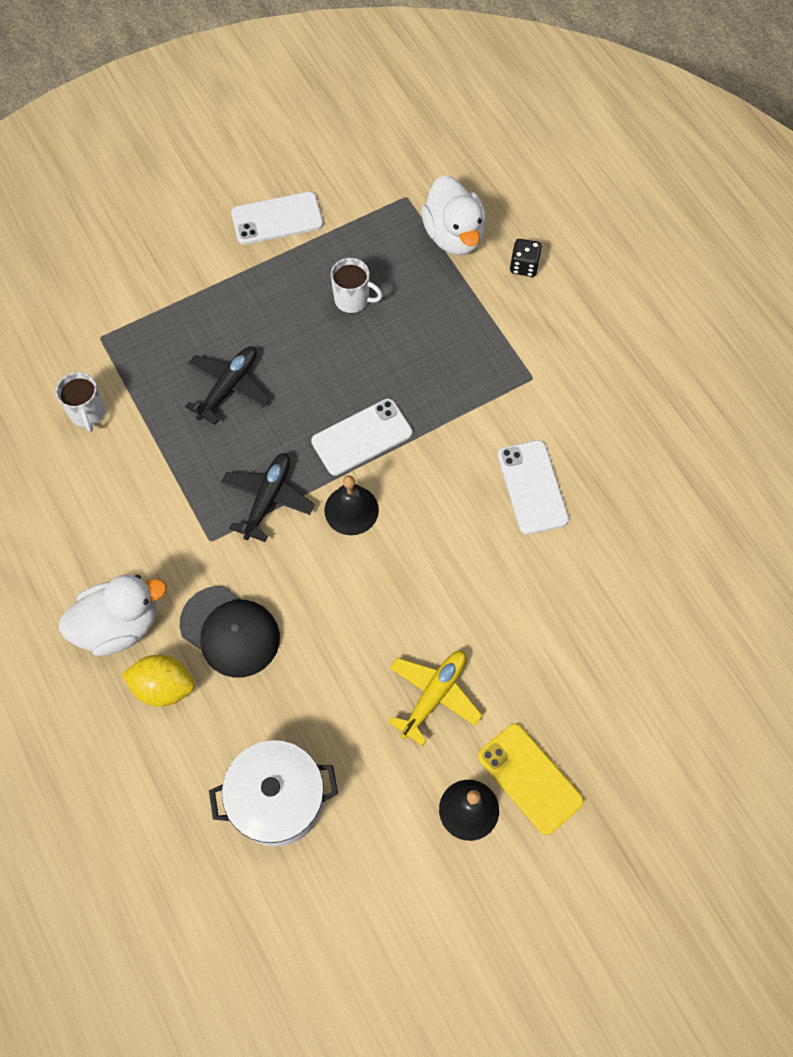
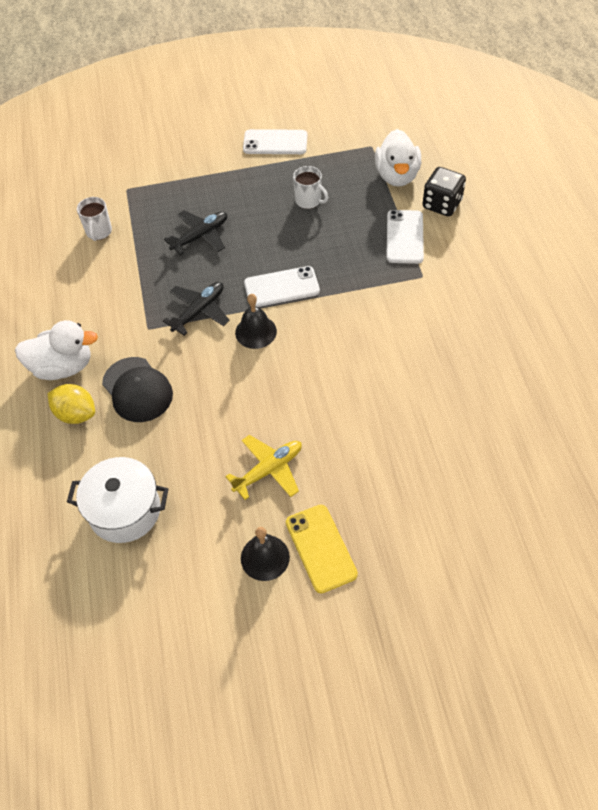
camera: 20 degrees right, 10 degrees down
(524, 266) = (442, 204): black dice -> black dice, size x1.60
(532, 487) = (396, 347): white phone -> white phone (404, 237)

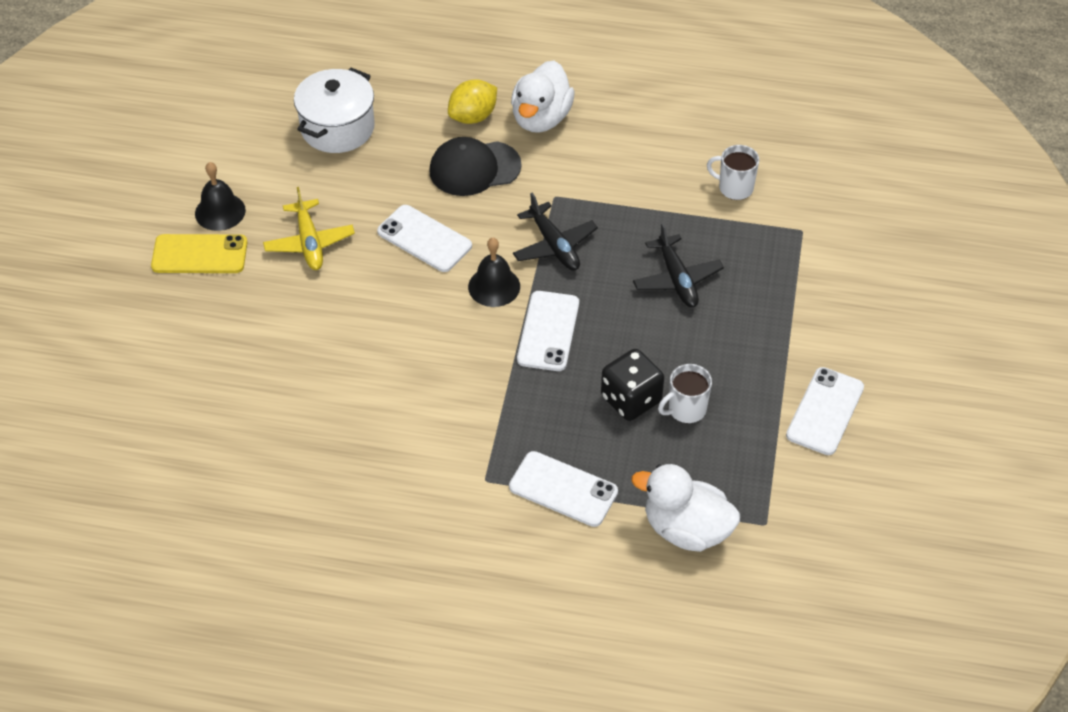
camera: 110 degrees right, 5 degrees down
(228, 393) = (424, 239): none -> white phone
(442, 204) = (602, 559): black dice -> black dice (631, 399)

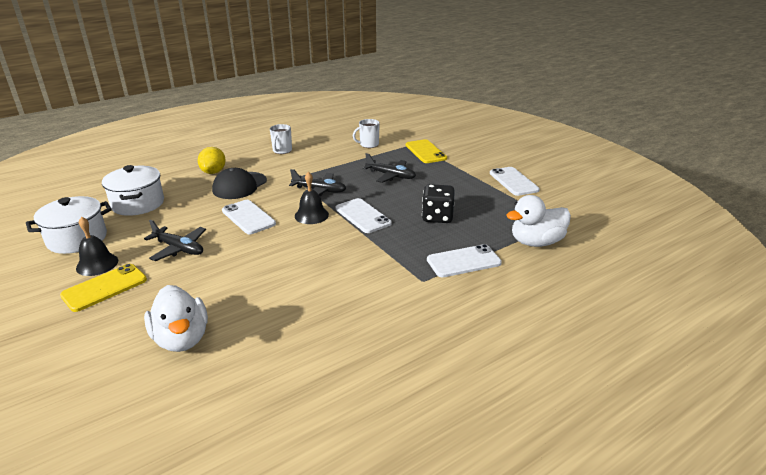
camera: 45 degrees left, 20 degrees down
(233, 154) = (77, 239): none -> white pot
(309, 243) = (179, 248): yellow plane -> black plane
(424, 239) = (248, 217): white phone -> white phone turned 60 degrees clockwise
(541, 118) = (250, 160): white duck -> white duck (182, 339)
(686, 409) = (464, 208): white mug -> white mug (282, 151)
(794, 261) = (425, 152): none -> yellow phone

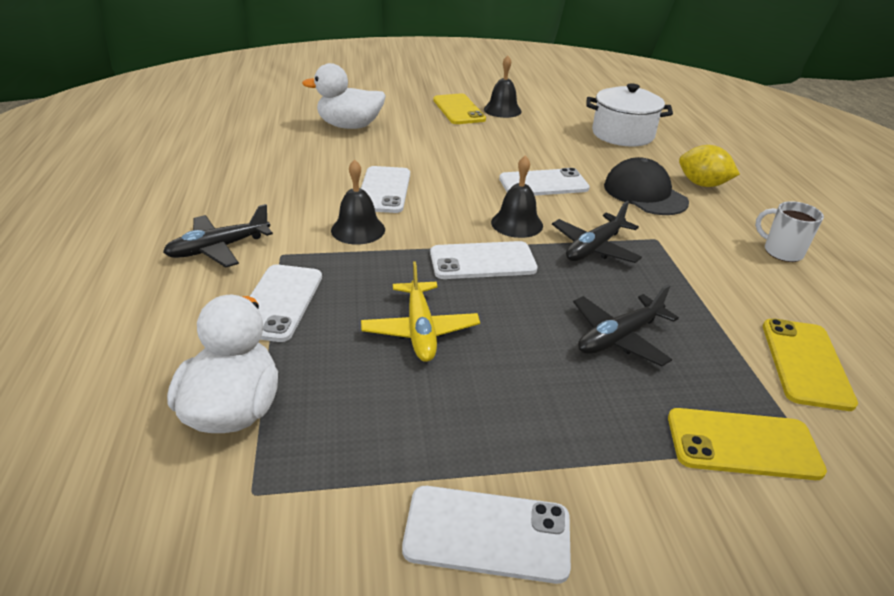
camera: 115 degrees right, 5 degrees up
(77, 239) = (558, 106): white pot -> none
(179, 248) = (499, 141): black plane -> black plane (218, 248)
(305, 273) = (384, 190): none -> white phone
(368, 145) = (805, 363): white mug -> yellow phone
(368, 264) = (358, 229): none -> black bell
(437, 217) = (420, 330): black dice -> yellow plane

